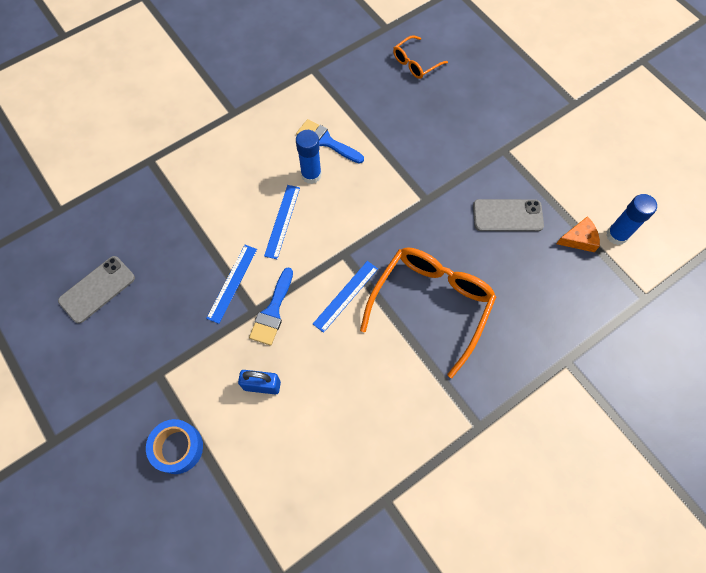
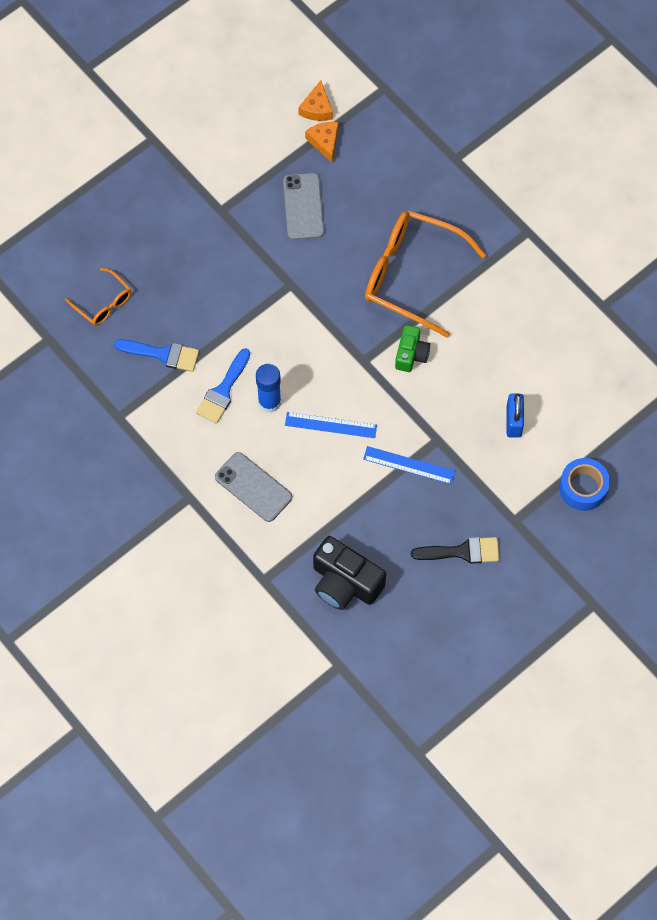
camera: 95 degrees left, 0 degrees up
(97, 289) = (431, 599): grey phone -> grey phone (253, 487)
(131, 220) = (345, 582): none -> black camera
(137, 322) = (462, 551): none -> black brush
(272, 311) = (436, 421): blue brush -> blue brush (163, 354)
(346, 296) = (411, 354): blue ruler -> green camera
(616, 235) = (317, 108): blue glue stick -> orange cheese

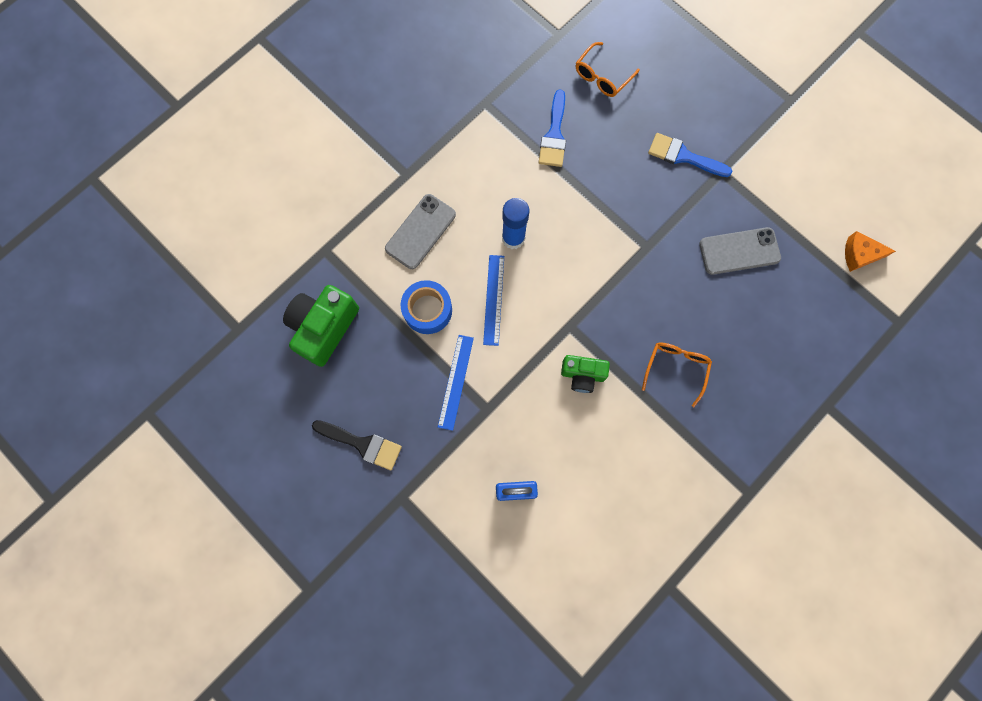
camera: 85 degrees right, 10 degrees up
(223, 391) = (521, 194): blue brush -> blue brush (683, 156)
(324, 142) = (820, 266): orange cheese -> none
(345, 582) = (324, 328): black camera -> green camera
(411, 275) = (676, 368): orange glasses -> orange glasses, size x0.50
(462, 551) = (362, 444): black brush -> black brush turned 60 degrees counterclockwise
(583, 488) = (443, 573): blue tape -> blue tape (427, 310)

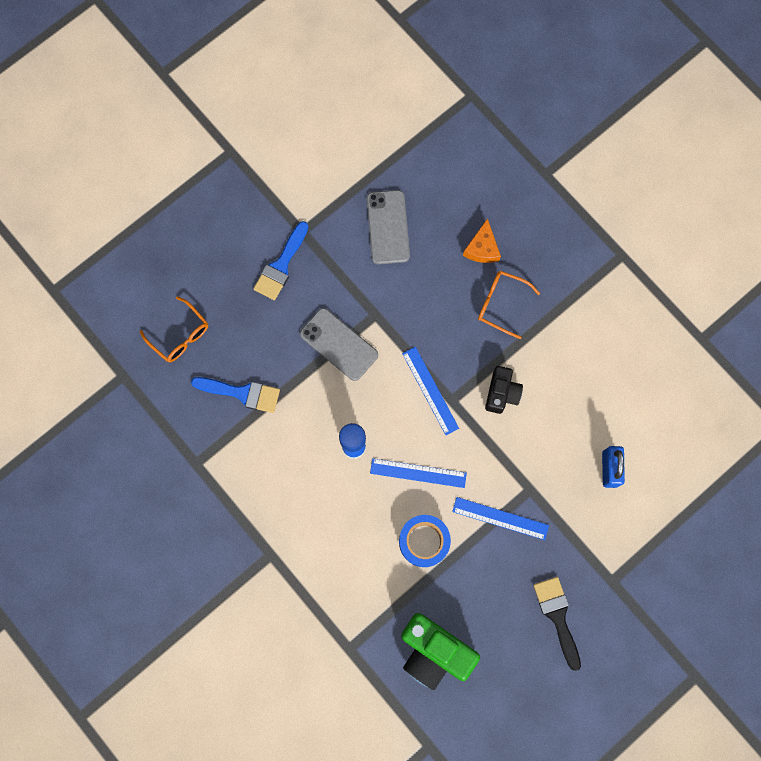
camera: 85 degrees left, 0 degrees up
(362, 444) = (557, 616): black brush -> black brush turned 45 degrees counterclockwise
(420, 231) = (337, 543): grey phone -> grey phone (339, 344)
(577, 304) = (430, 390): none -> blue ruler
(582, 375) = (501, 393): green camera -> black camera
(859, 254) = (401, 117): orange cheese -> orange cheese (482, 248)

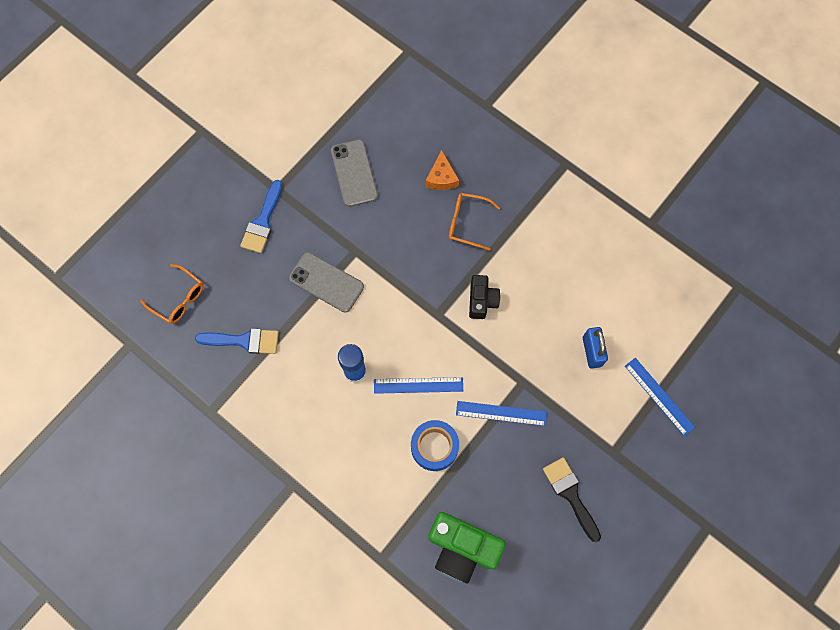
camera: 10 degrees left, 5 degrees down
(430, 390) = (416, 309): blue ruler -> blue ruler (659, 396)

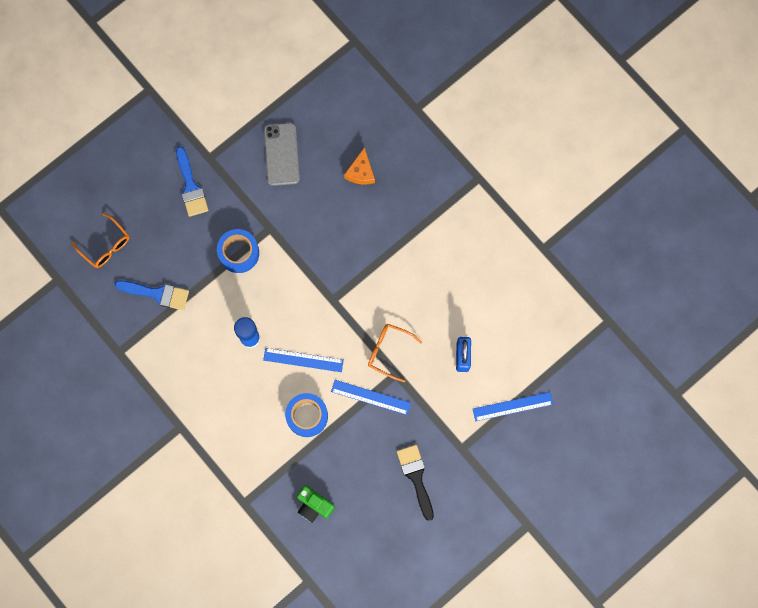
camera: 10 degrees right, 5 degrees up
(262, 222) = (191, 187): blue brush -> blue brush turned 45 degrees counterclockwise
(326, 282) = (239, 253): grey phone -> blue tape
(462, 548) = (314, 505): green camera -> green camera, size x0.60
(467, 223) = (375, 219): orange glasses -> orange glasses (389, 351)
(482, 301) = (374, 294): black camera -> none
(659, 396) = (512, 406): blue ruler -> blue ruler turned 75 degrees counterclockwise

